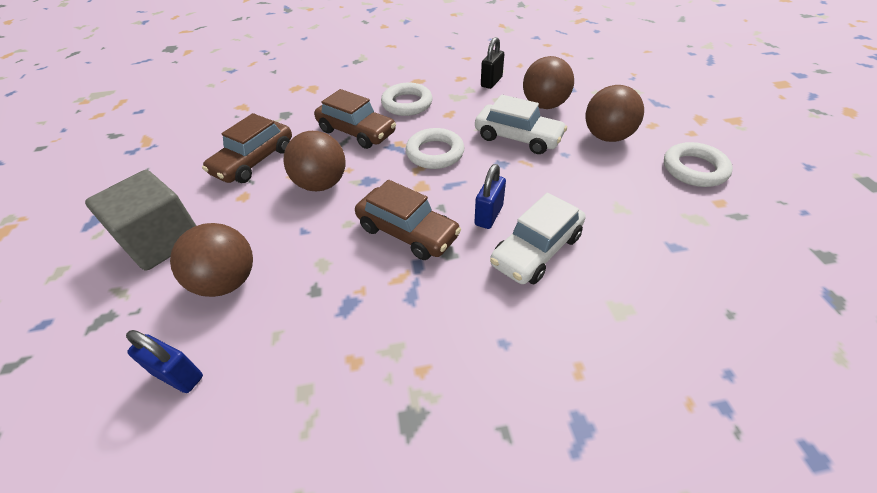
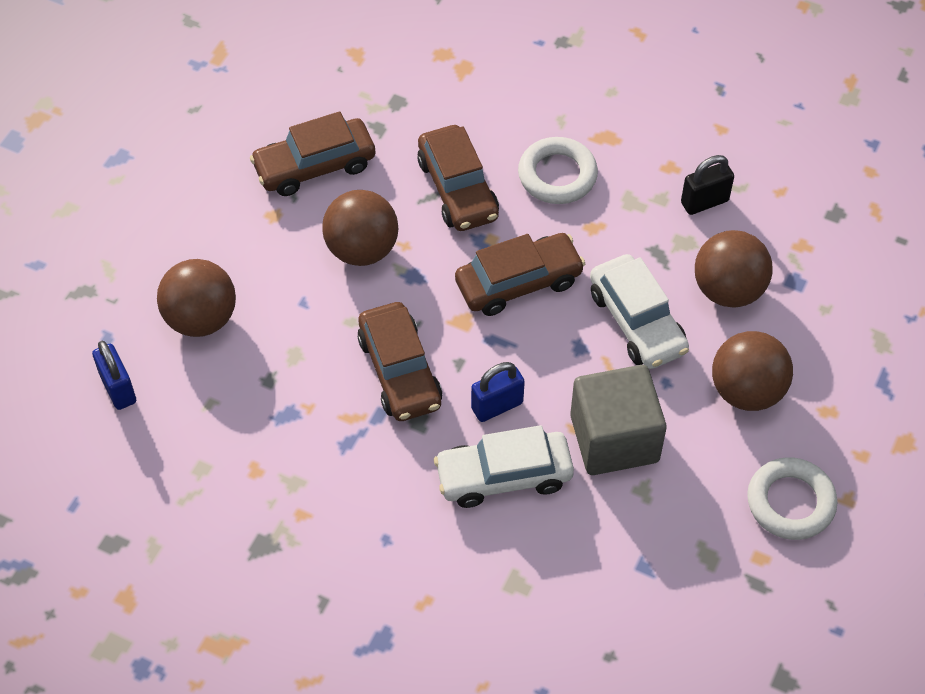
camera: 35 degrees right, 10 degrees up
(162, 241) = (169, 228): grey cube -> grey cube (614, 438)
(435, 153) = (518, 282): white ring -> brown car

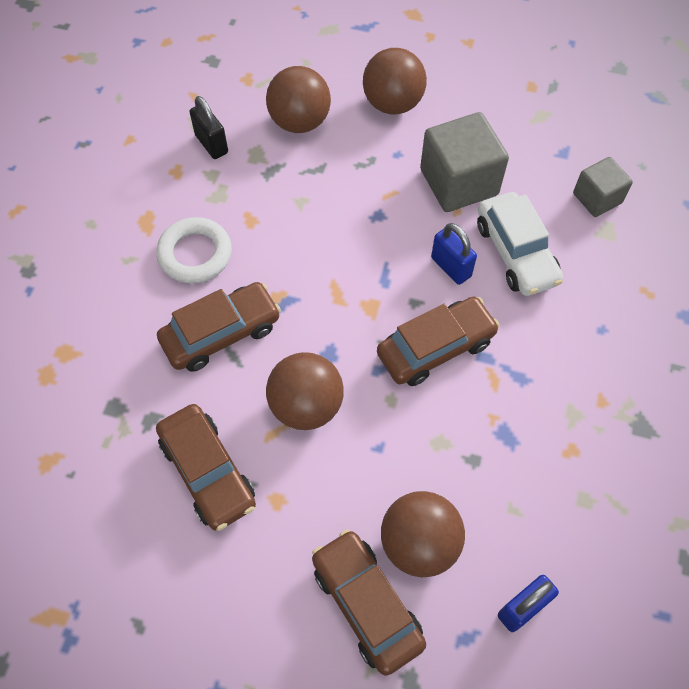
camera: 100 degrees left, 5 degrees up
(518, 282) = (320, 268): brown car -> brown car (366, 604)
(567, 586) = (597, 198): none -> grey cube
(637, 321) = (343, 178): white car -> none
(790, 502) = (481, 72): white ring -> none

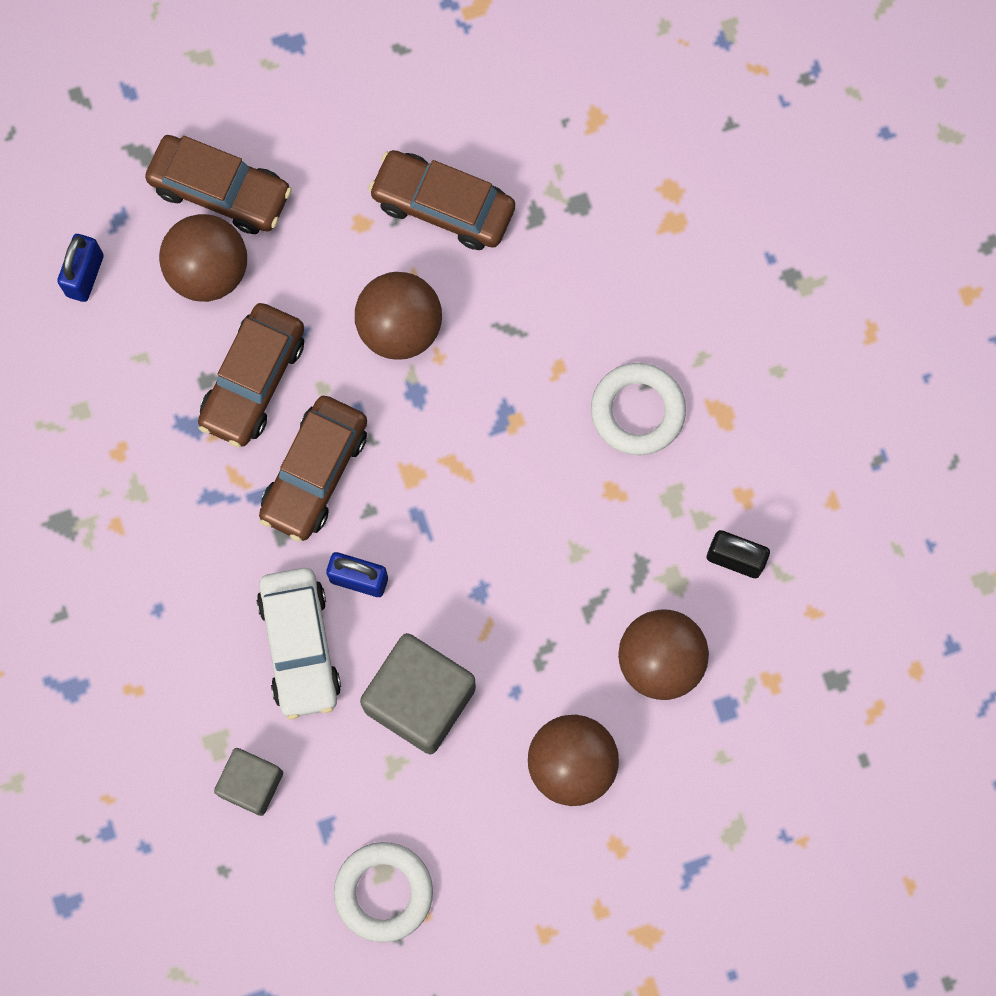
camera: 145 degrees right, 15 degrees up
(221, 333) = (539, 344): brown car -> brown car (253, 380)
(516, 252) = (300, 645): white car -> white car turned 135 degrees counterclockwise
(549, 105) = (383, 892): none -> white ring

